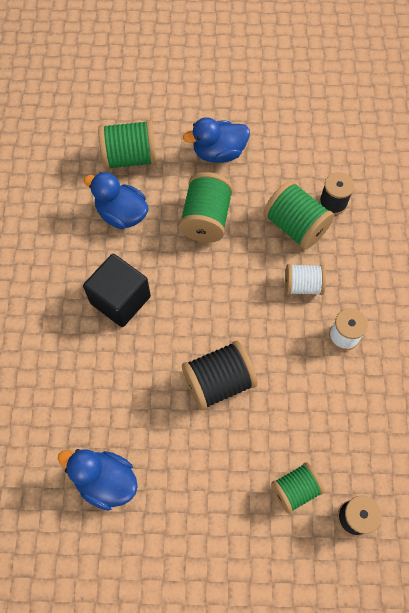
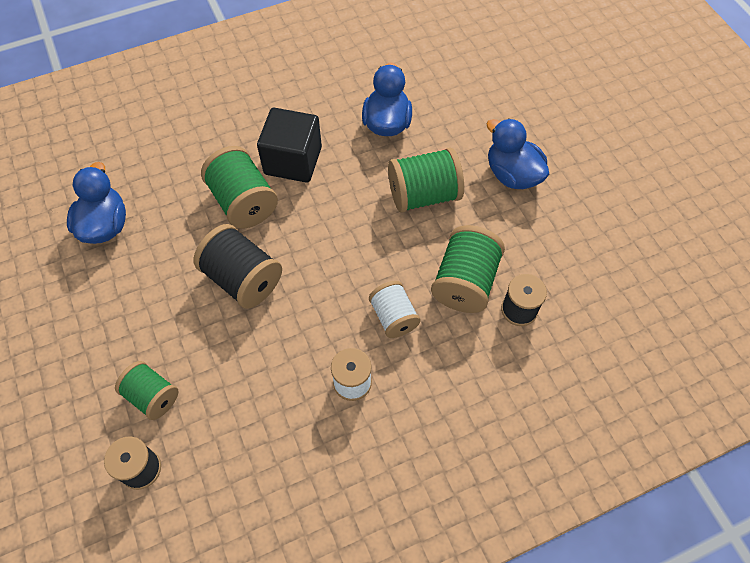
camera: 65 degrees right, 5 degrees down
(130, 157) = (456, 103): green spool -> green spool (243, 202)

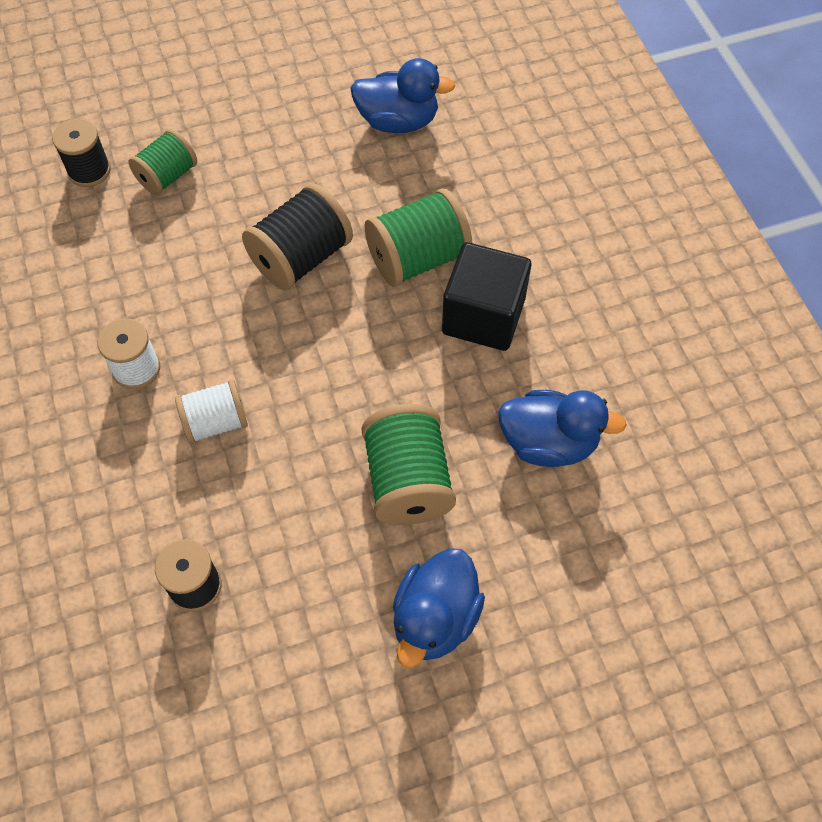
camera: 95 degrees right, 0 degrees up
(465, 282) = (252, 518): green spool -> none
(512, 174) = (435, 619): blue duck -> blue duck turned 150 degrees clockwise

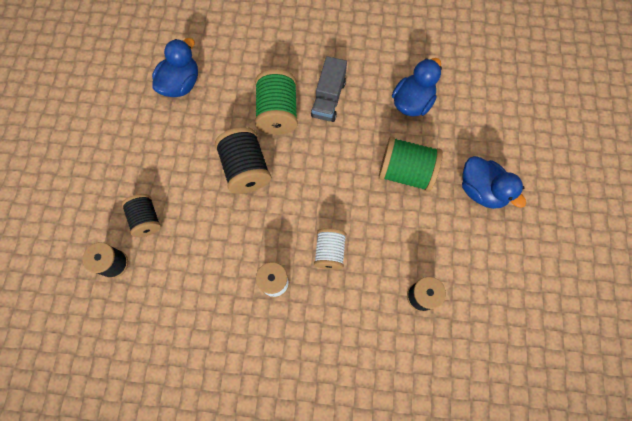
camera: 65 degrees left, 10 degrees up
(167, 176) = (146, 219): green spool -> black spool
(483, 316) = (328, 99): black cube -> grey truck

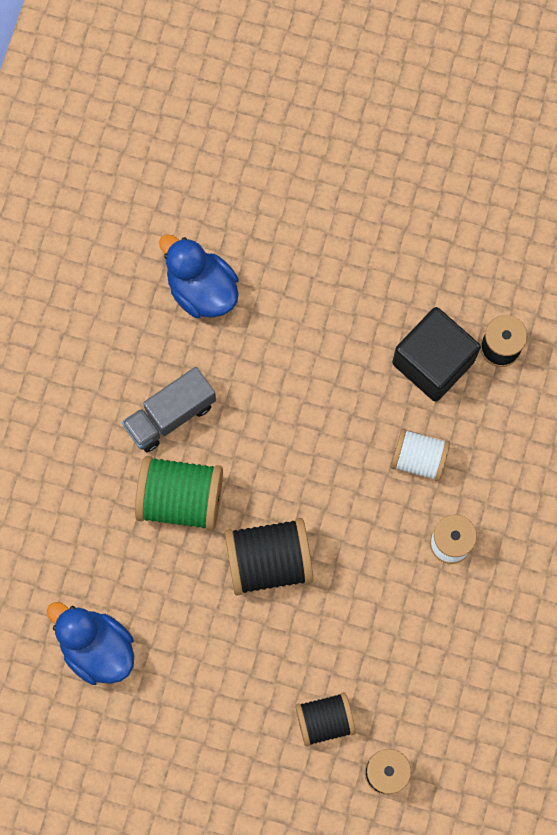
camera: 80 degrees left, 5 degrees up
(328, 99) = (170, 415): grey truck -> grey truck turned 120 degrees clockwise
(399, 251) = (433, 362): none -> black cube
(405, 172) = (316, 326): green spool -> none
(481, 190) = (363, 226): blue duck -> none

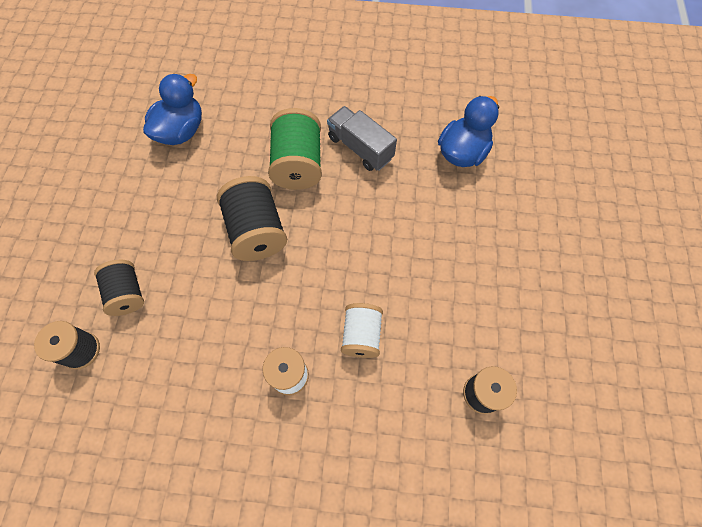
camera: 80 degrees right, 10 degrees down
(433, 362) = (451, 334): black cube -> none

